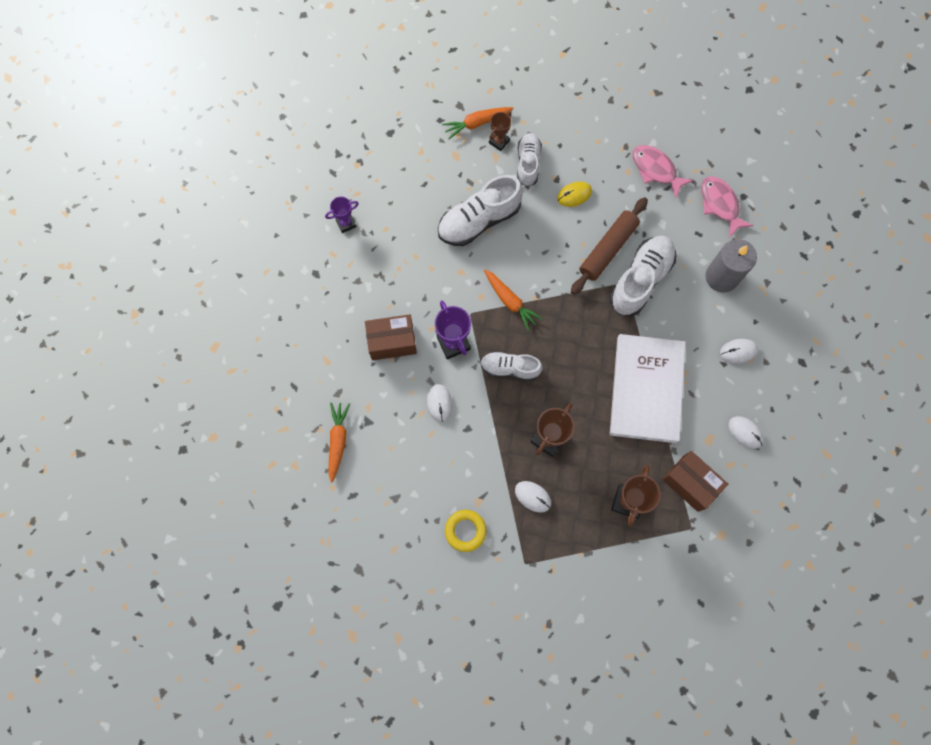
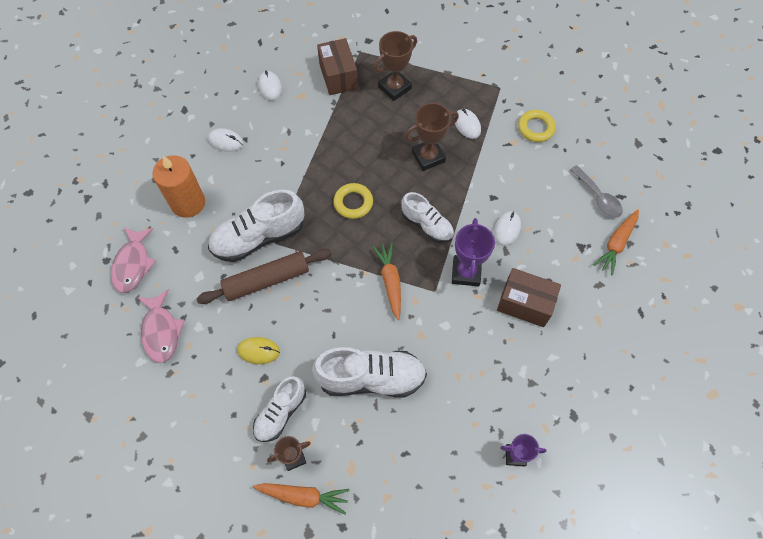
camera: 150 degrees left, 10 degrees down
(373, 482) = (598, 197): none -> grey spoon
(585, 354) = (353, 203): none -> yellow ring
(646, 389) = (322, 152): white book -> none
(721, 277) = (188, 203): grey candle -> orange candle

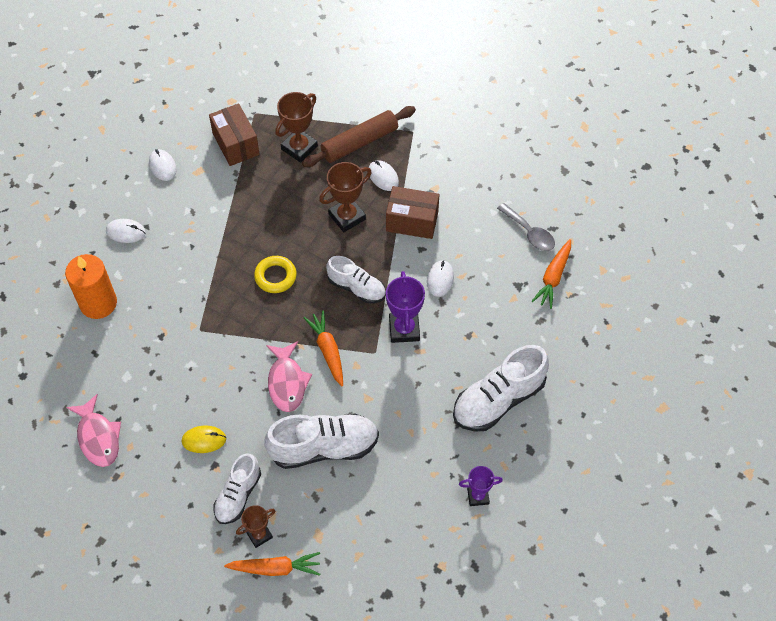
camera: 10 degrees left, 5 degrees down
(133, 264) = (53, 375): pink fish -> pink fish (287, 382)
(259, 237) = (182, 327): white shoe -> white shoe (498, 400)
(267, 280) = (199, 369): brown rolling pin -> brown rolling pin (360, 142)
(524, 304) = (468, 351): brown box -> brown box (412, 221)
(535, 128) = (456, 170): yellow ring -> none

